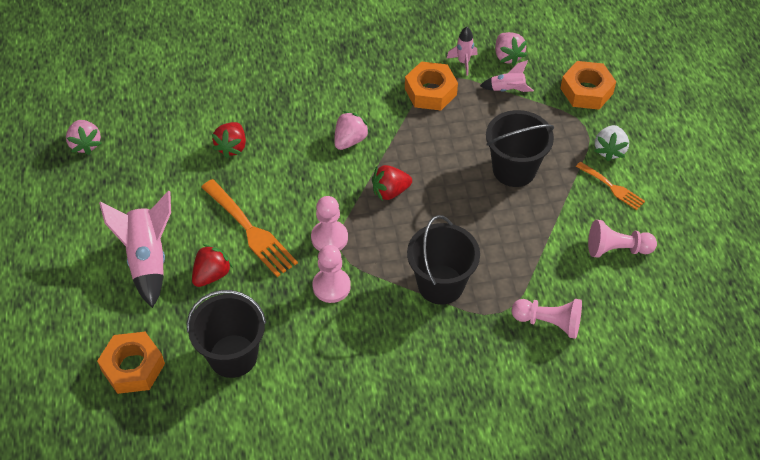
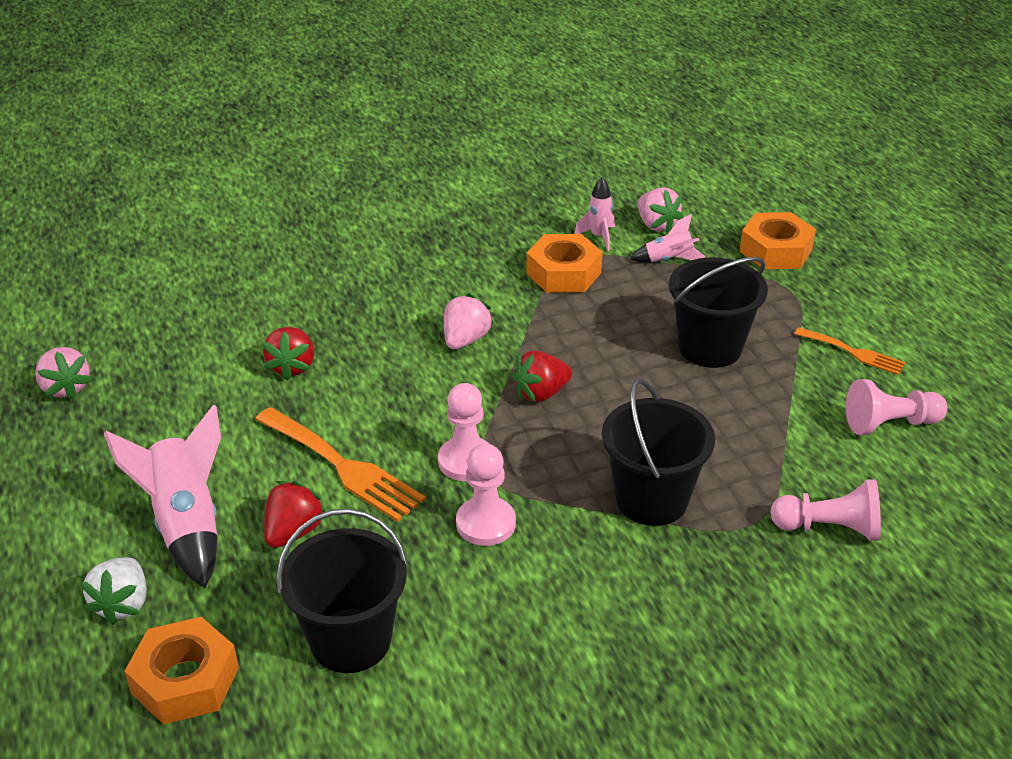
camera: 10 degrees left, 15 degrees down
(609, 150) = (832, 311): white strawberry -> white strawberry (123, 604)

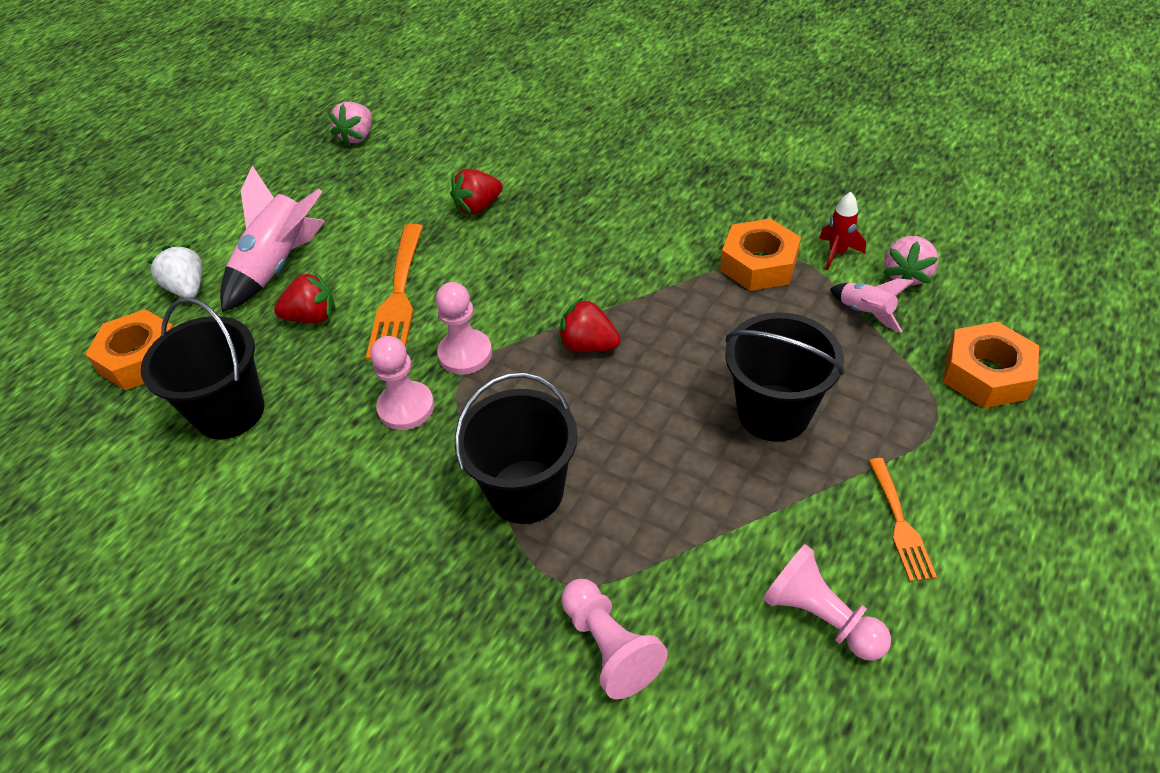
camera: 55 degrees right, 10 degrees up
(123, 604) = (188, 288): white strawberry -> white strawberry turned 90 degrees clockwise
(465, 340) = (605, 266): pink strawberry -> none
(599, 237) = (837, 253): pink rocket -> red rocket

